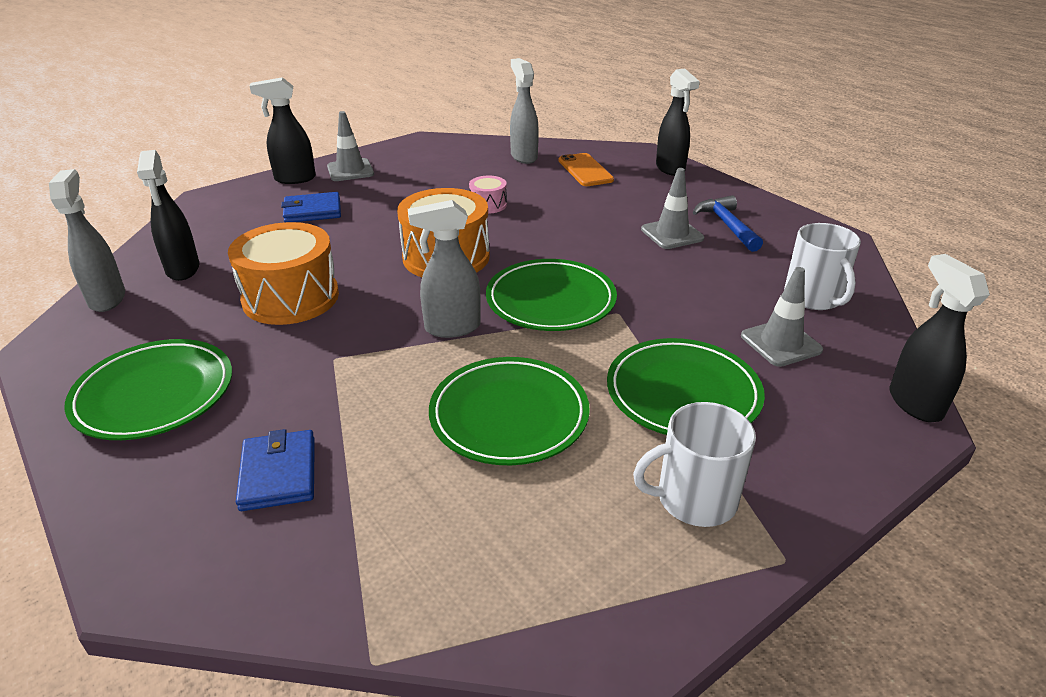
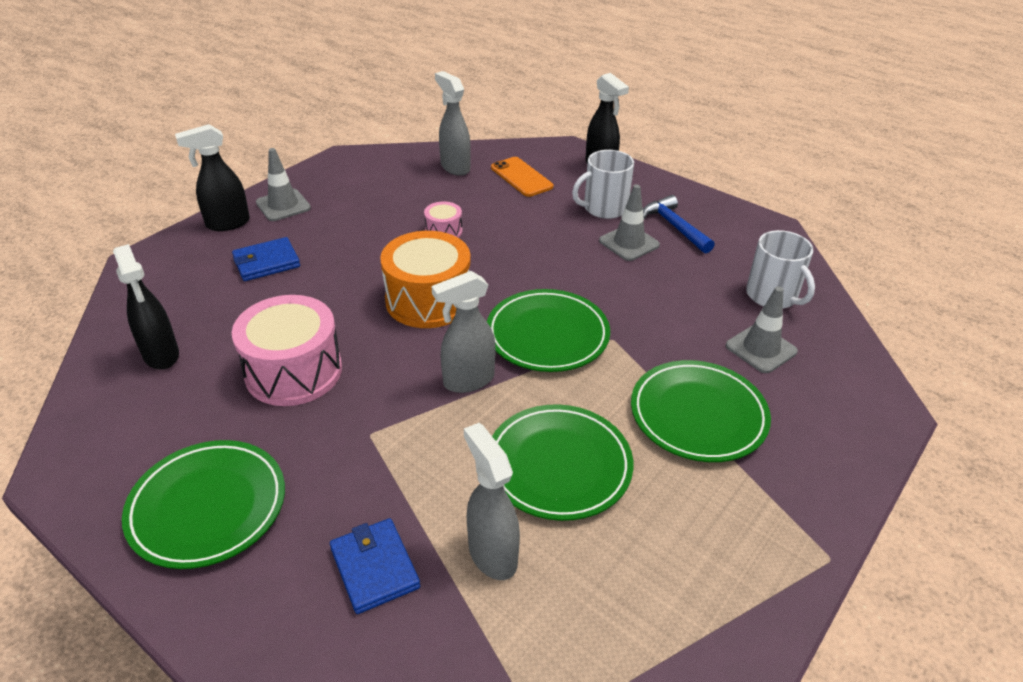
camera: 15 degrees left, 5 degrees up
(107, 298) = (96, 404): grey spray bottle -> grey spray bottle (492, 554)
(291, 297) = (293, 371): orange drum -> pink drum
(694, 499) = (743, 517): white mug -> white mug (604, 208)
(914, 403) = (882, 391): black spray bottle -> none

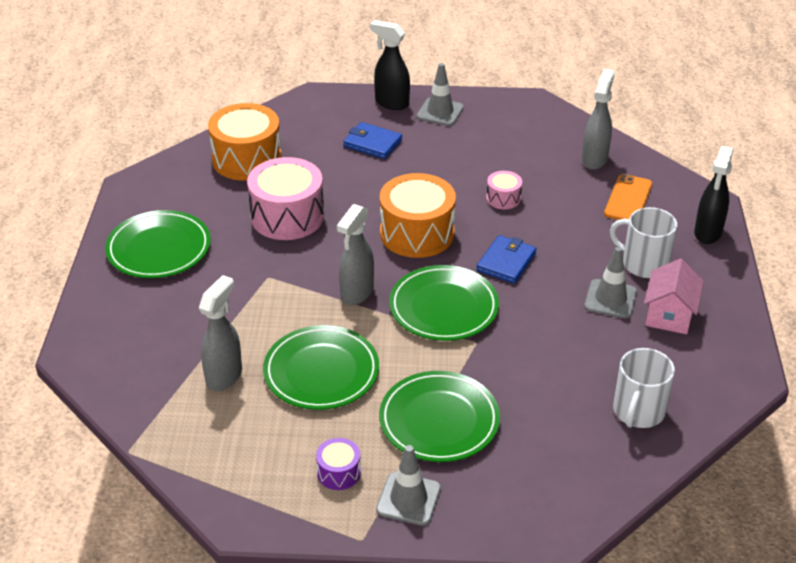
camera: 55 degrees right, 0 degrees up
(161, 355) = (247, 159): black spray bottle -> orange drum
(374, 568) = (174, 334): blue wallet -> blue wallet (506, 262)
(468, 381) = (356, 293): grey spray bottle -> grey spray bottle turned 90 degrees counterclockwise
(674, 226) = (669, 315): blue hammer -> pink house
(720, 528) = (339, 472): none -> purple drum
(761, 349) = (555, 428): grey traffic cone -> grey traffic cone (408, 499)

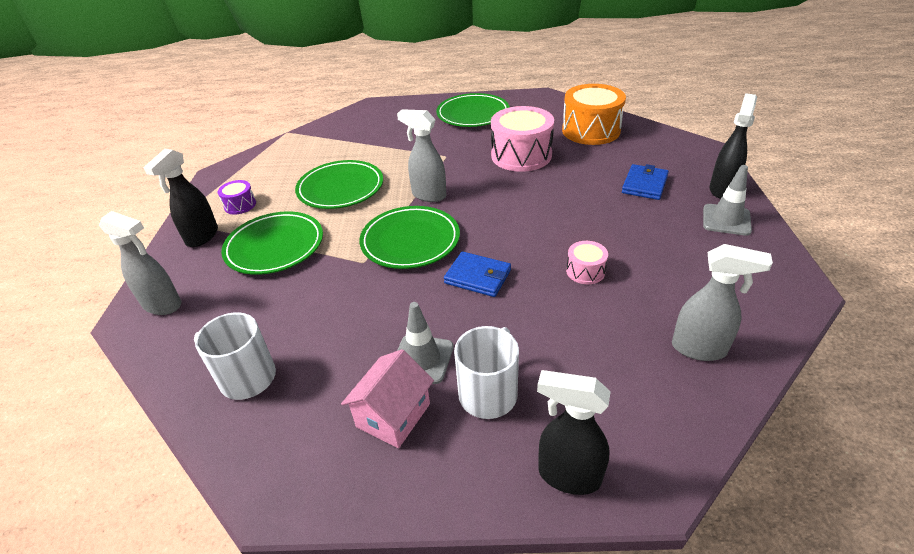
camera: 90 degrees right, 0 degrees up
(224, 376) = (343, 153): grey spray bottle -> grey spray bottle (163, 305)
(408, 499) = (202, 237): grey traffic cone -> black spray bottle
(417, 233) = (513, 219): orange drum -> none
(628, 199) = (621, 382): orange phone -> none
(669, 315) = (393, 415): pink house -> pink house turned 75 degrees counterclockwise

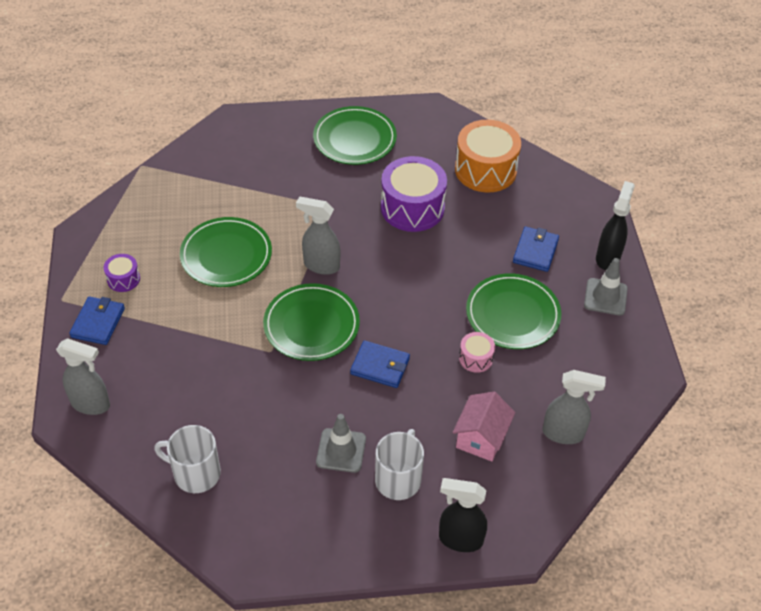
camera: 10 degrees left, 10 degrees up
(202, 237) = (98, 322): black spray bottle -> blue wallet
(275, 246) = (178, 334): green plate -> green plate (512, 314)
(393, 415) = (325, 500): pink house -> pink house (481, 437)
(521, 155) = (412, 208): pink drum -> purple drum

